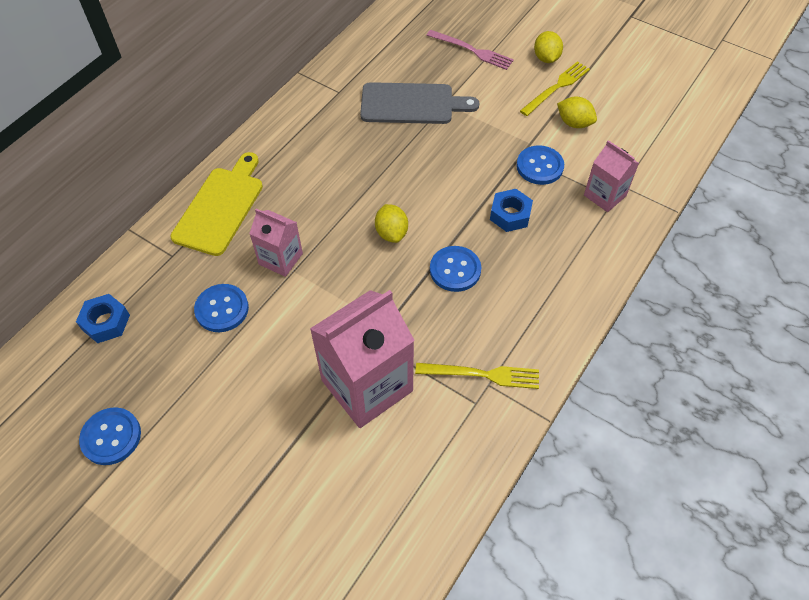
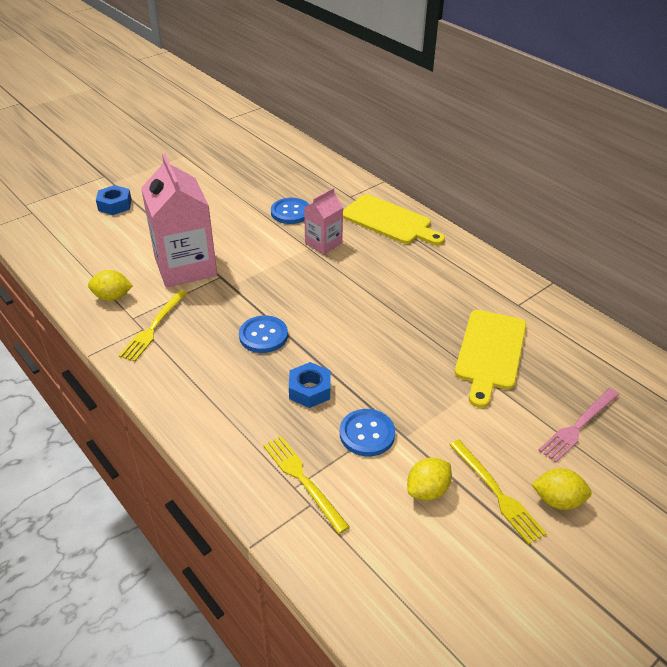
camera: 105 degrees right, 15 degrees down
(106, 322) = (305, 168): blue nut -> blue nut (115, 205)
(111, 437) = (219, 166): blue button -> none
(391, 233) = (323, 306): yellow lemon -> yellow lemon (112, 297)
(411, 104) = (490, 353): grey cutting board -> yellow cutting board
(605, 195) = (303, 480): pink carton -> yellow fork

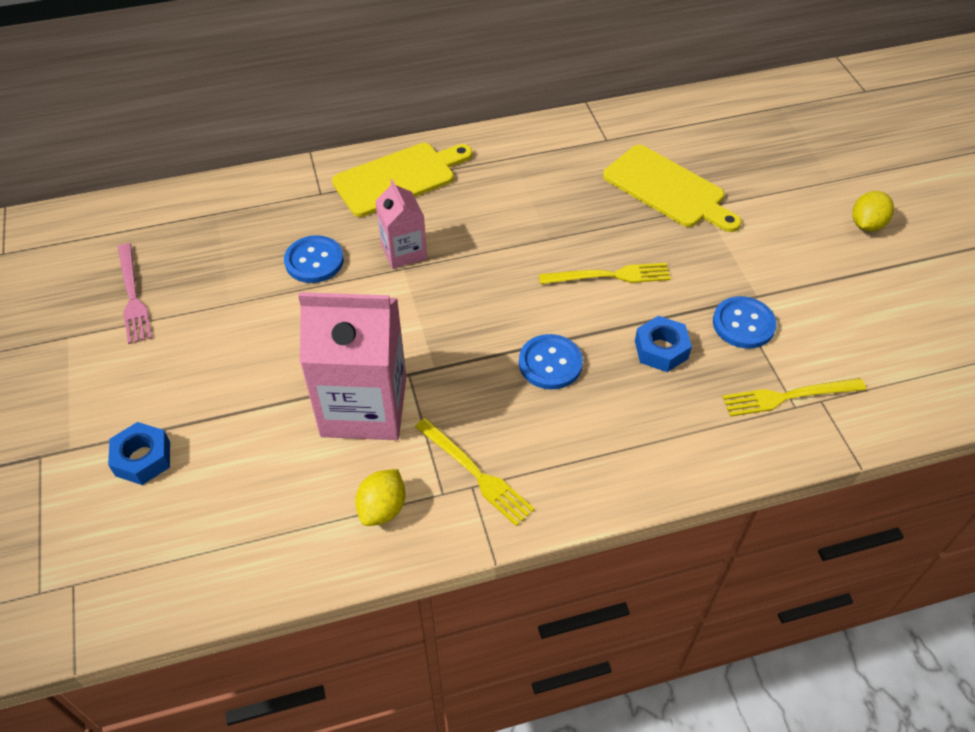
camera: 65 degrees left, 10 degrees up
(427, 490) = (830, 305): yellow lemon -> none
(497, 493) = (847, 259): yellow fork -> yellow fork (609, 276)
(578, 426) = (787, 173): pink fork -> pink fork (133, 296)

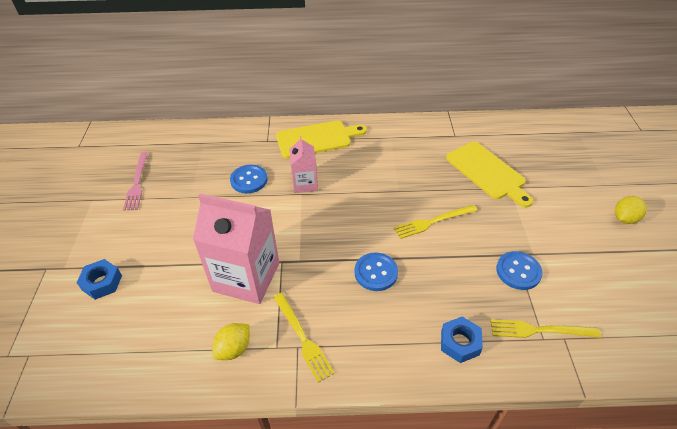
camera: 15 degrees right, 5 degrees down
(609, 276) = (433, 222): yellow fork -> yellow fork turned 150 degrees clockwise
(661, 349) = (454, 278): blue nut -> blue nut (460, 343)

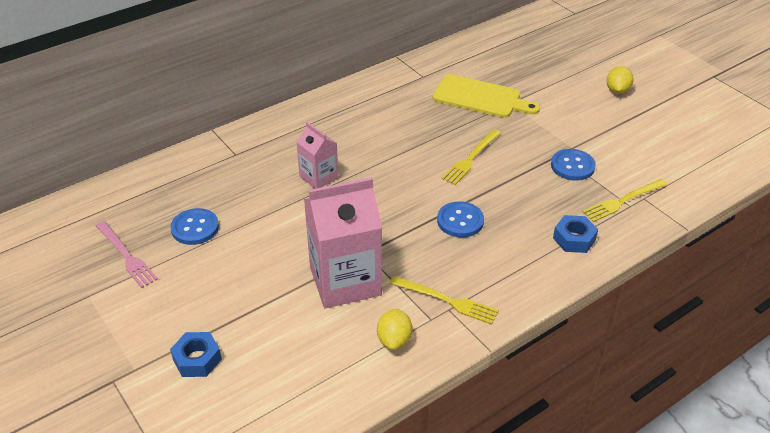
camera: 35 degrees left, 5 degrees down
(249, 180) = (256, 199): blue button -> blue button (195, 228)
(317, 139) = (289, 131): yellow cutting board -> none

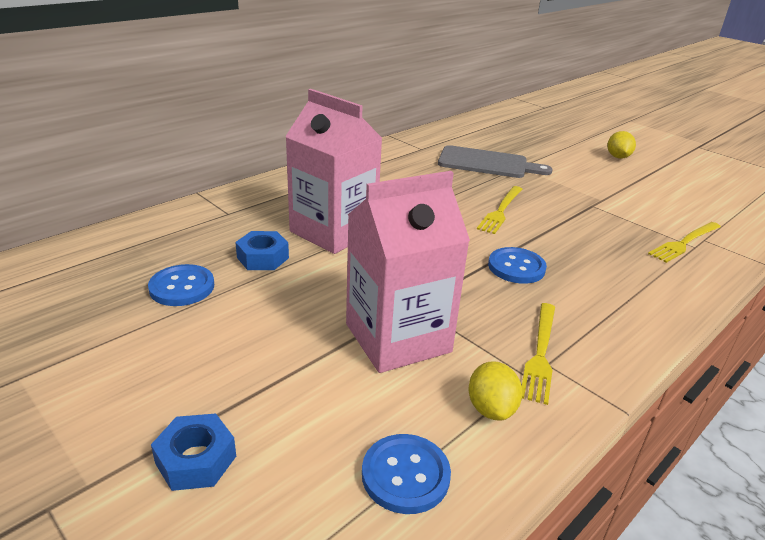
camera: 10 degrees left, 10 degrees down
(126, 255) = (83, 323): pink fork -> none
(319, 177) = (333, 231): pink carton -> pink carton, size x1.85
(446, 300) = (540, 353): yellow fork -> yellow fork turned 90 degrees clockwise
(480, 97) = (487, 163): yellow cutting board -> grey cutting board
(572, 166) = (612, 215): blue button -> blue button (405, 475)
(574, 239) = (655, 280): blue nut -> blue nut (263, 258)

